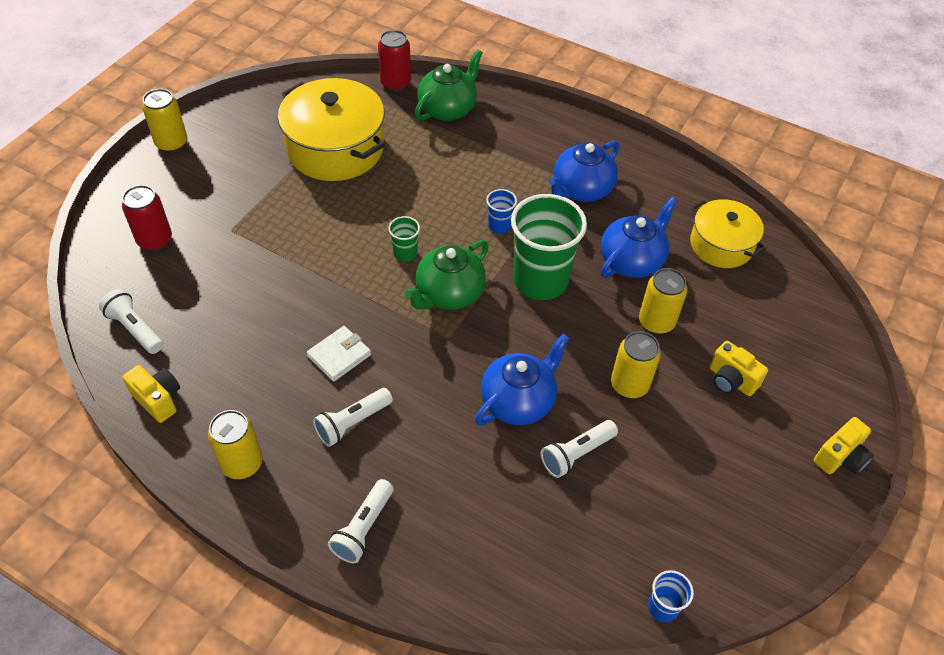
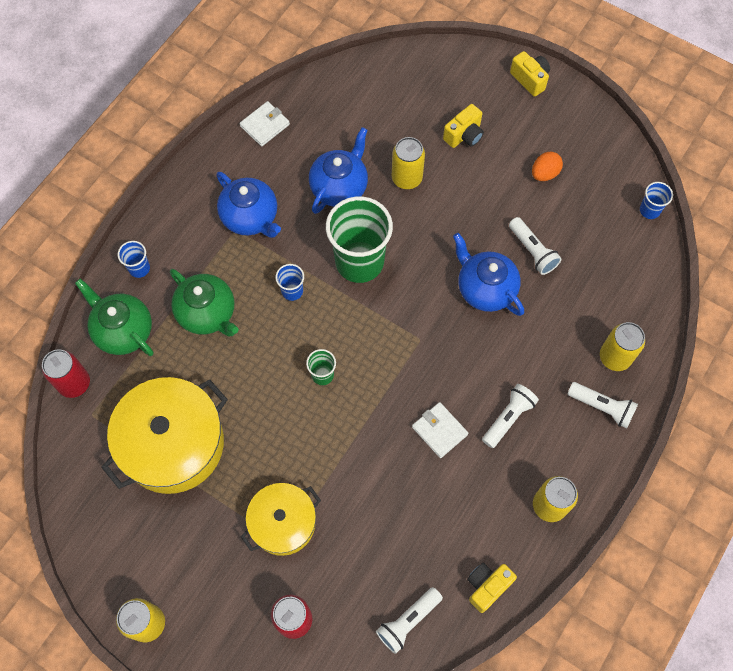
camera: 85 degrees left, 15 degrees up
(352, 423) = (508, 418): white flashlight -> white flashlight turned 105 degrees counterclockwise
(448, 294) = (372, 338): green teapot -> green teapot (207, 313)
(513, 115) = (139, 268): none -> blue cup
(629, 385) = (469, 206): yellow can -> yellow can (615, 357)
(632, 261) = (339, 187): blue teapot -> blue teapot turned 75 degrees clockwise
(694, 471) = (544, 173): none -> orange egg
(696, 196) = (265, 125): none -> white wallet
(721, 245) = (324, 116): yellow pot -> yellow pot (283, 523)

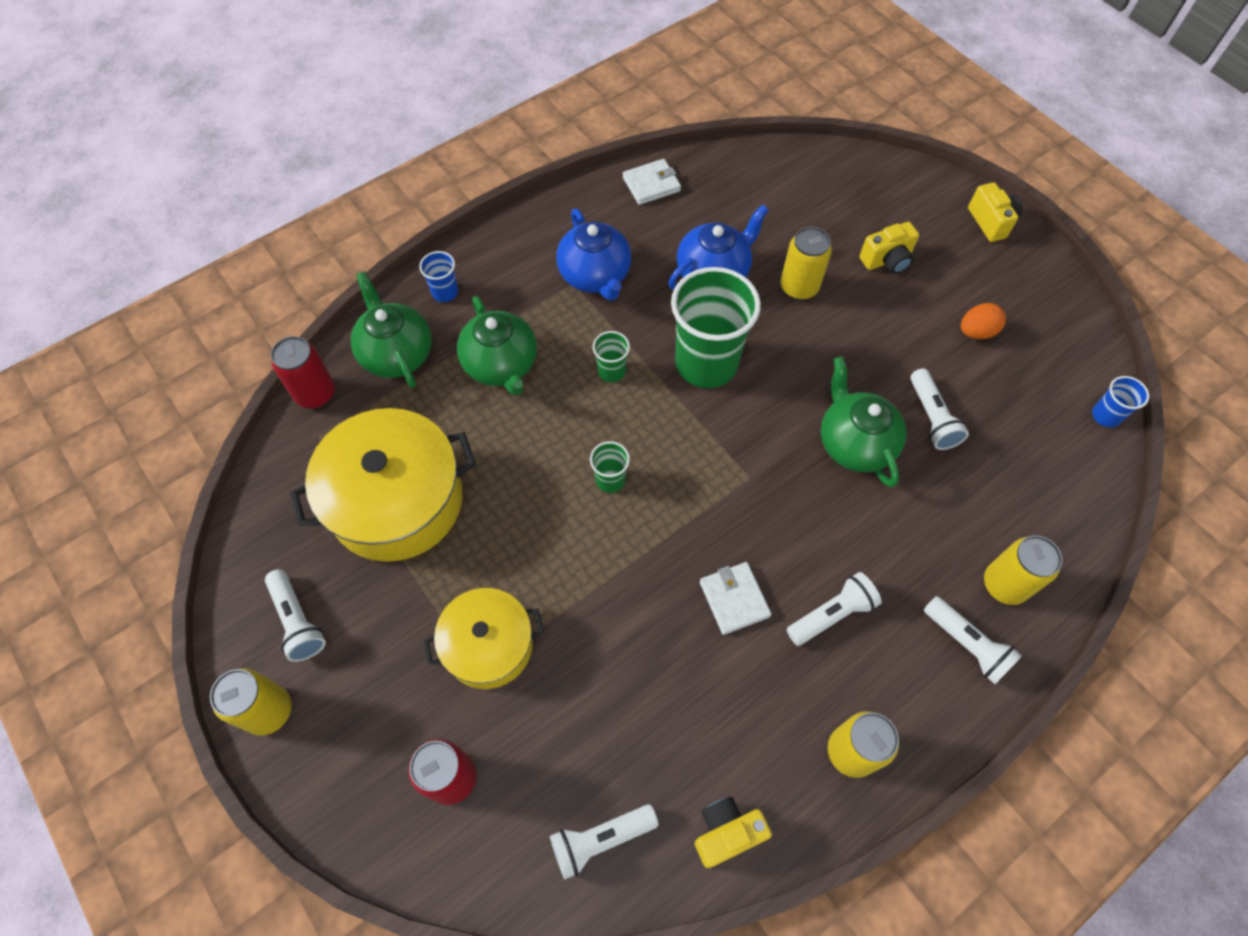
camera: 20 degrees right, 5 degrees down
(140, 555) = (298, 621): none -> white flashlight
(292, 291) = (611, 371): blue cup -> green cup
(485, 288) = (854, 443): blue teapot -> green teapot

